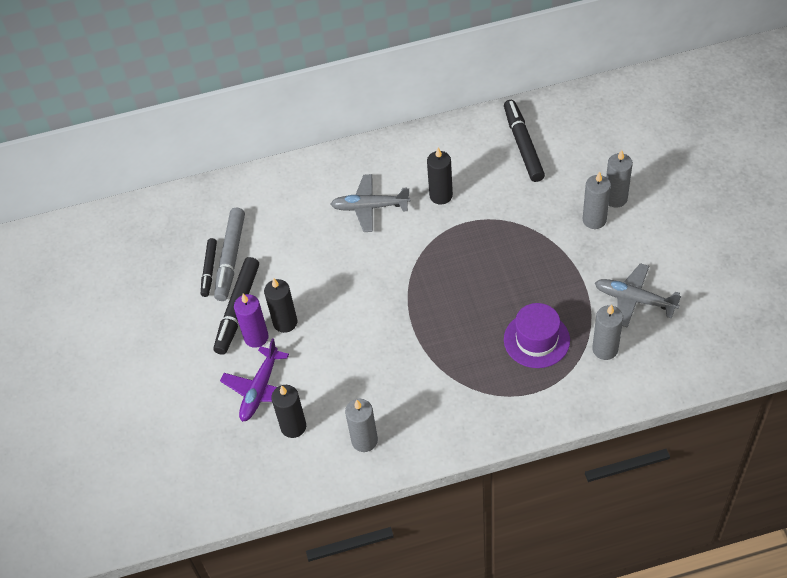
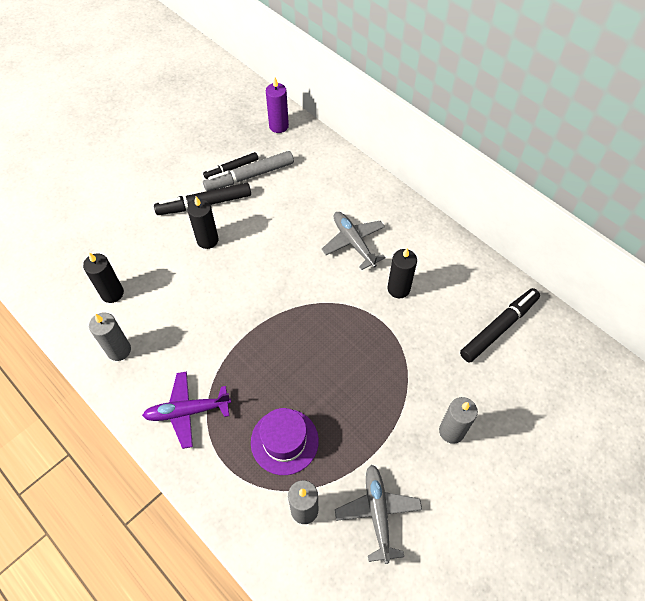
camera: 55 degrees right, 5 degrees up
(256, 337) = (184, 228): purple candle -> purple candle (278, 126)
(260, 389) = (137, 254): purple plane -> purple plane (187, 411)
(615, 198) = (490, 439): grey candle -> none

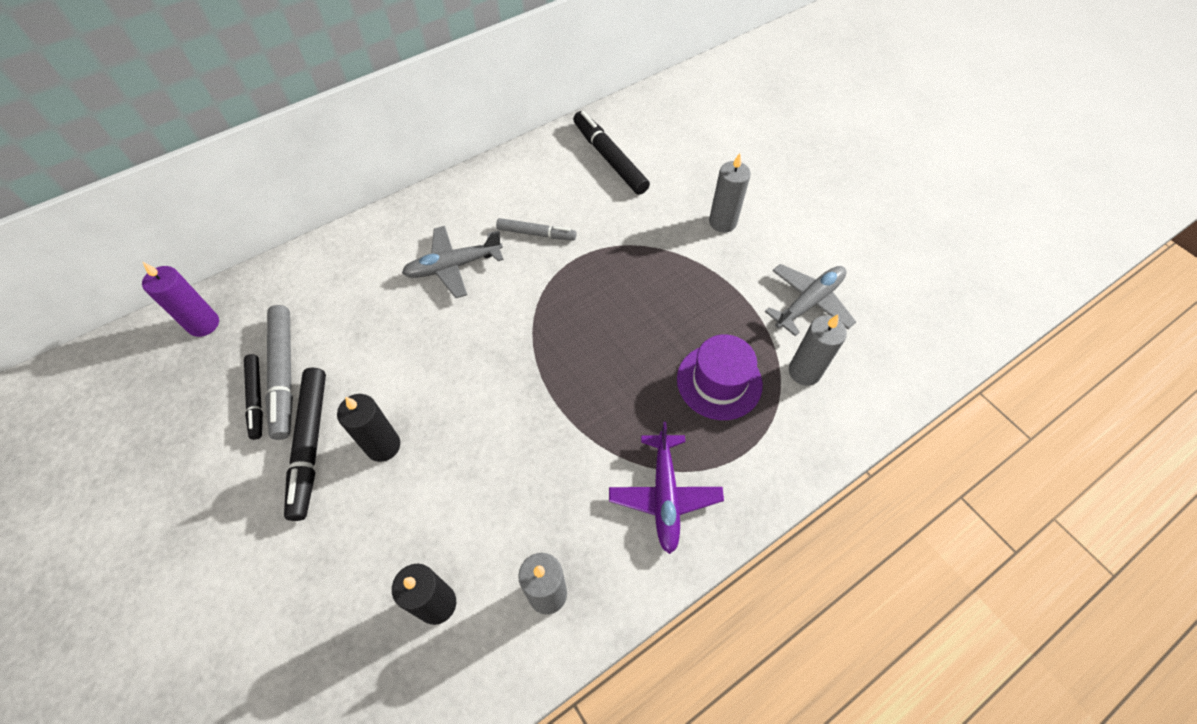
camera: 80 degrees left, 0 degrees up
(377, 513) = (809, 302): grey plane -> grey plane turned 135 degrees clockwise
(398, 289) = (536, 233): black candle -> grey marker

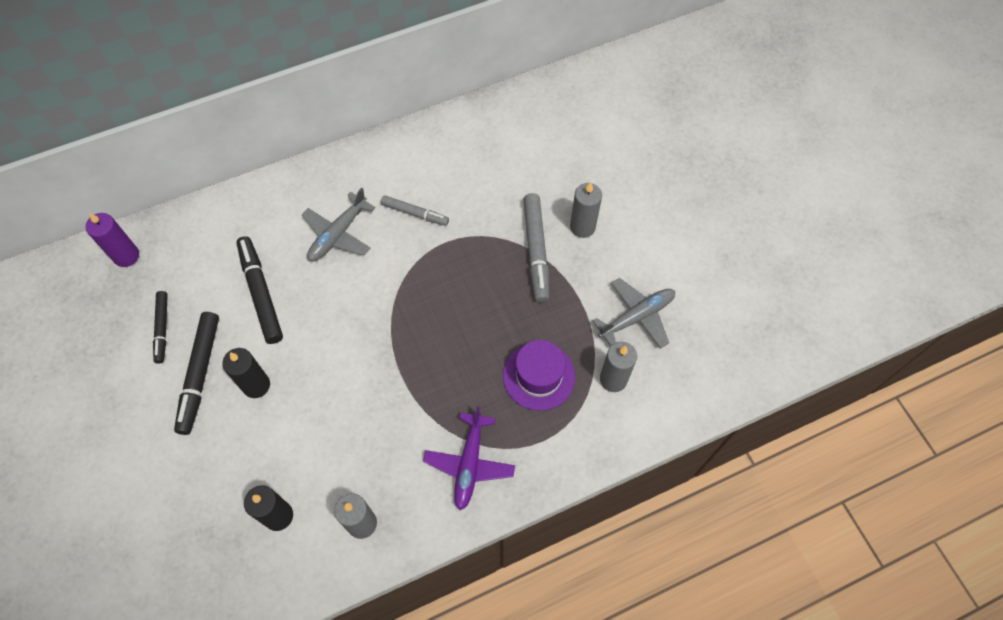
camera: 10 degrees right, 5 degrees up
(284, 374) = (186, 311): grey marker -> grey marker (536, 250)
(453, 266) = (338, 234): grey plane -> grey plane turned 45 degrees counterclockwise
(609, 159) = (496, 146): black marker -> black marker (261, 293)

